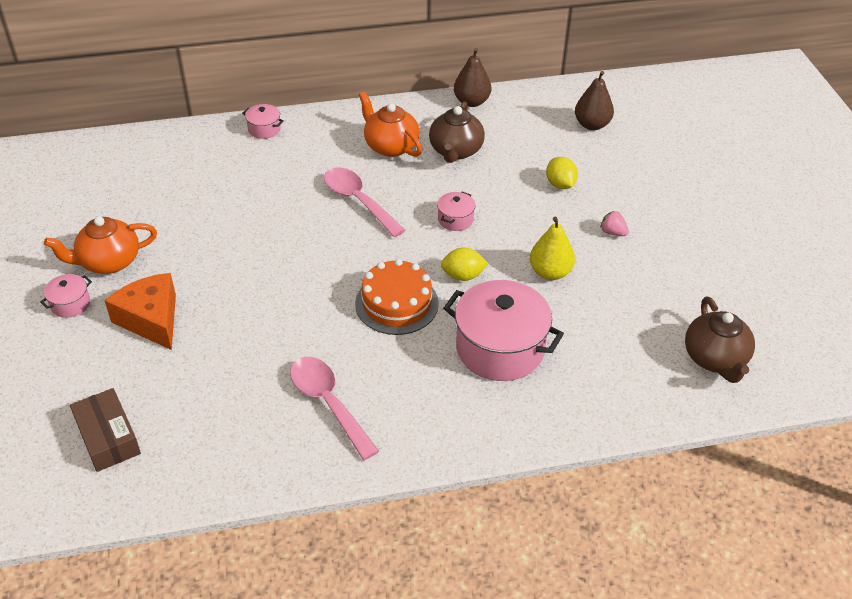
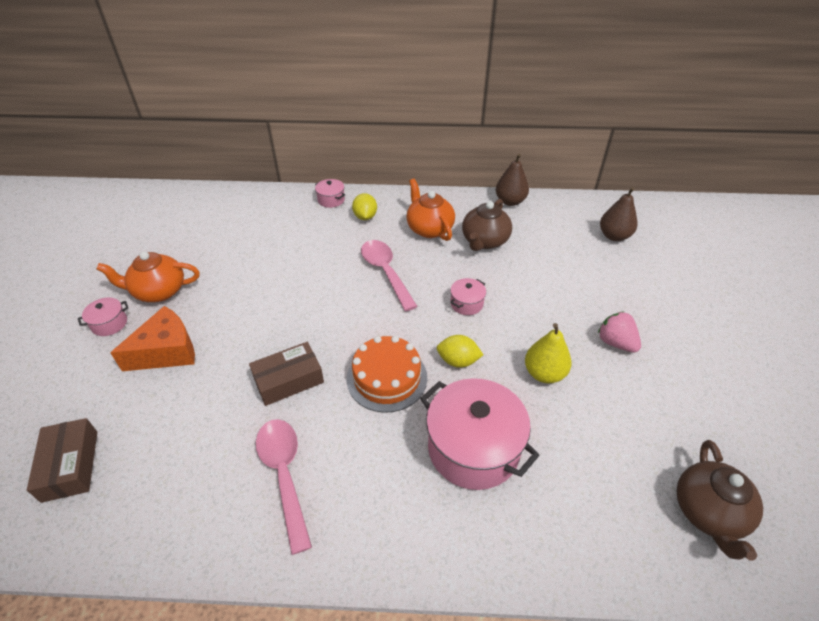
camera: 15 degrees right, 0 degrees up
(151, 319) = (166, 351): orange cheese -> orange cheese turned 75 degrees clockwise
(297, 323) = (288, 380): none -> brown box
(560, 184) = (573, 286): yellow lemon -> yellow lemon (365, 217)
(612, 232) = (615, 343): pink strawberry -> pink strawberry, size x1.51

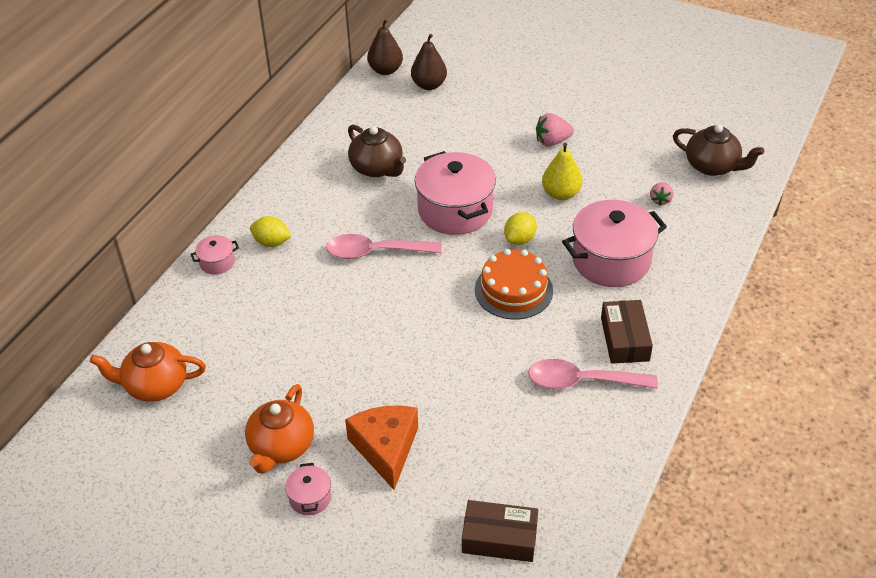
camera: 65 degrees left, 0 degrees up
(288, 380) = (479, 358): brown box -> brown box (624, 339)
(429, 229) = (329, 200): orange teapot -> orange teapot (155, 385)
(466, 304) = (455, 210): pink pot -> pink pot, size x2.20
(510, 201) = (328, 128): brown pear -> brown pear (385, 70)
(602, 469) = (660, 200): none -> pink strawberry

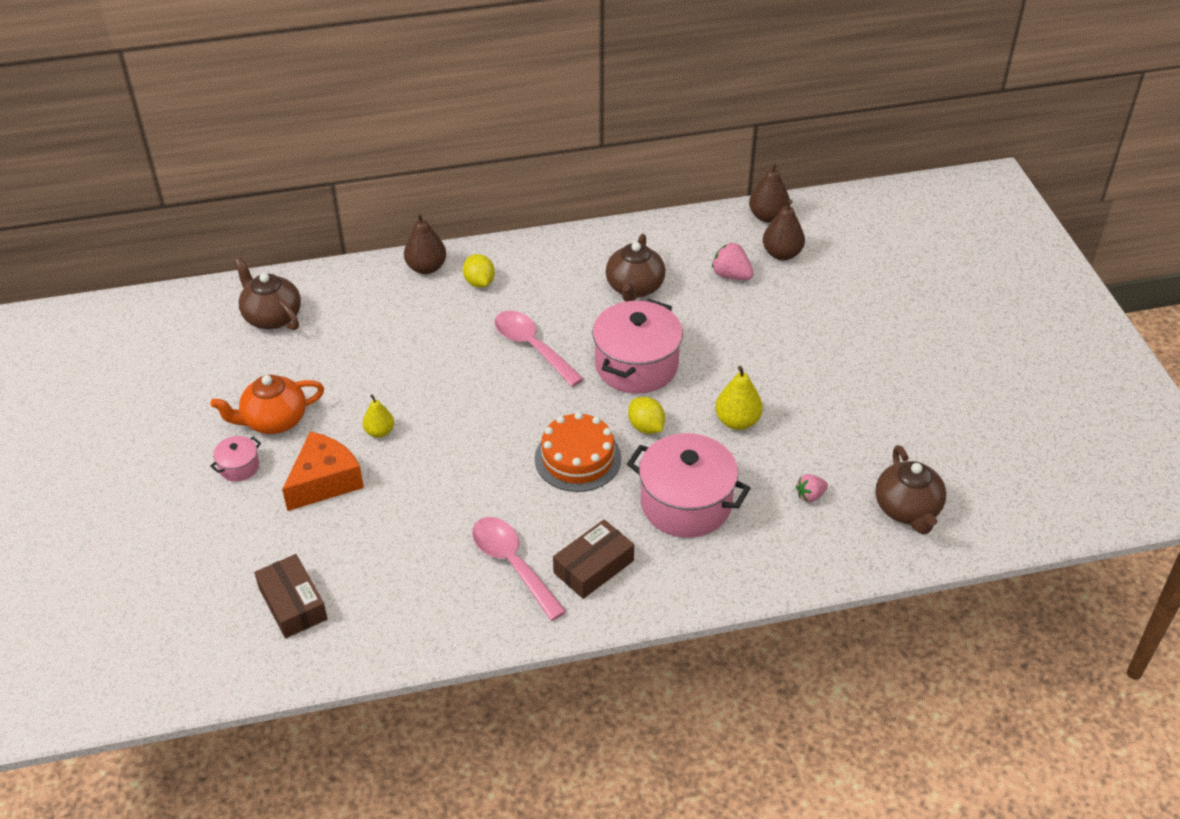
camera: 50 degrees right, 0 degrees up
(155, 385) = (272, 316): orange teapot -> brown teapot
(217, 262) = (426, 267): pink pot -> brown pear
(368, 386) = (379, 432): none -> yellow pear
(520, 239) = (646, 427): yellow lemon -> yellow lemon turned 60 degrees clockwise
(552, 141) = (803, 376): pink strawberry -> pink strawberry (731, 275)

